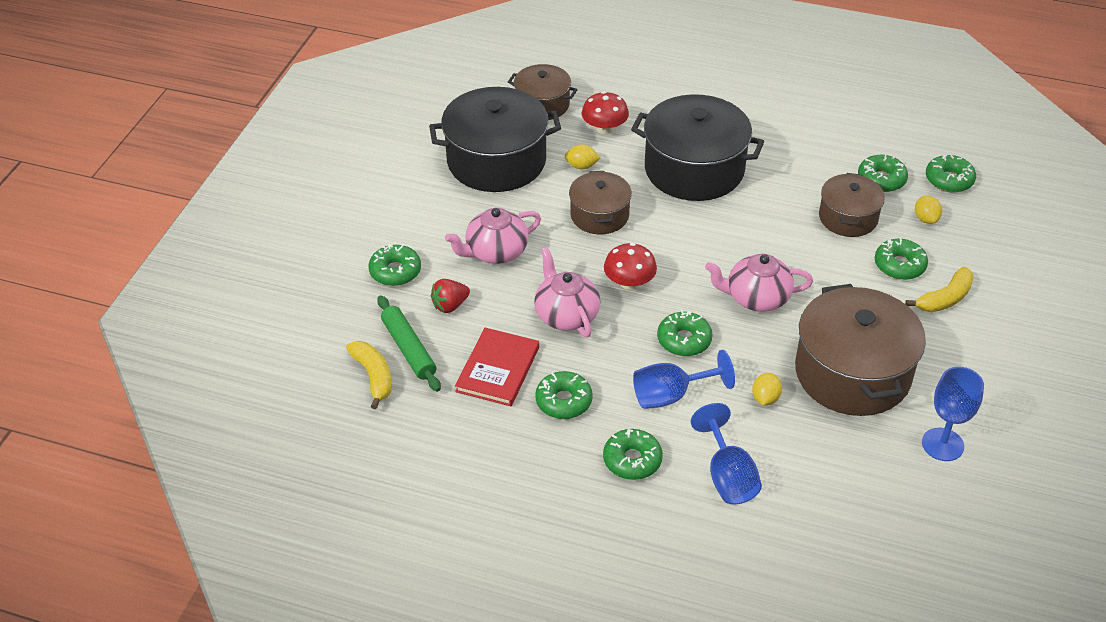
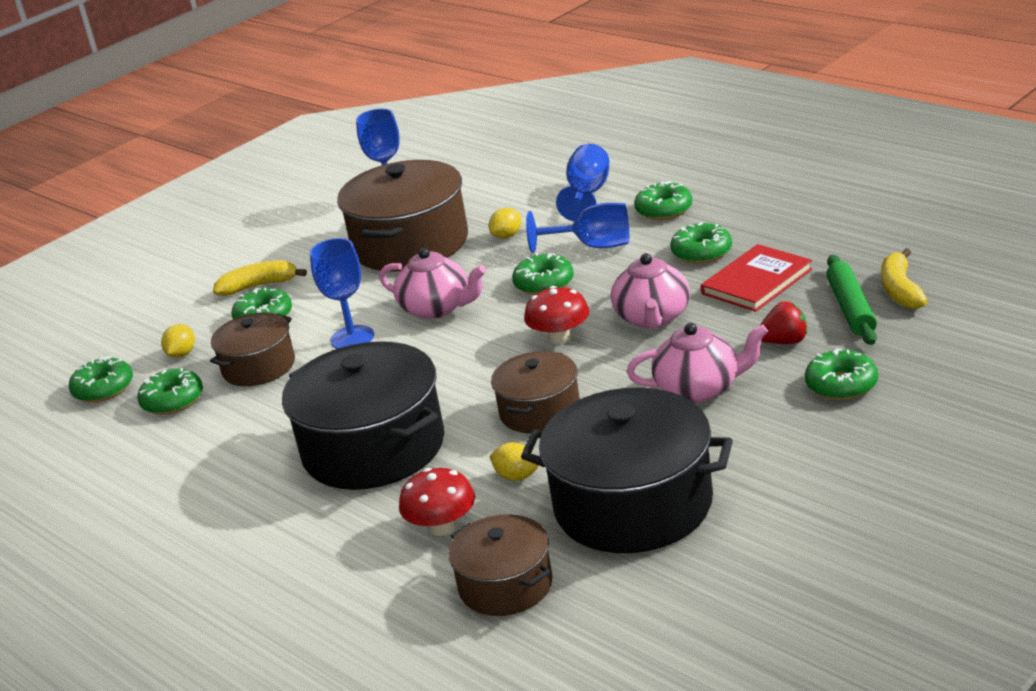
camera: 150 degrees left, 15 degrees down
(800, 256) = (352, 338): none -> blue goblet

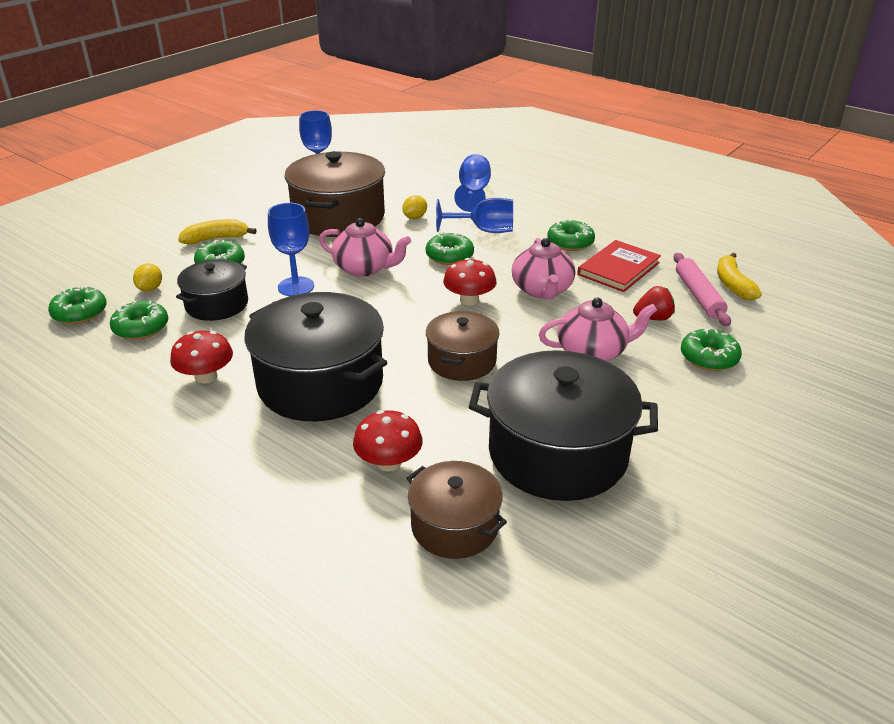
camera: 10 degrees left, 5 degrees up
(246, 449) = (206, 376): none -> red mushroom
(259, 367) = (217, 304): brown pot -> black pot
(516, 476) = (450, 419): yellow lemon -> none
(664, 210) = (534, 209): green donut -> none
(851, 308) = (698, 295): green rolling pin -> pink rolling pin

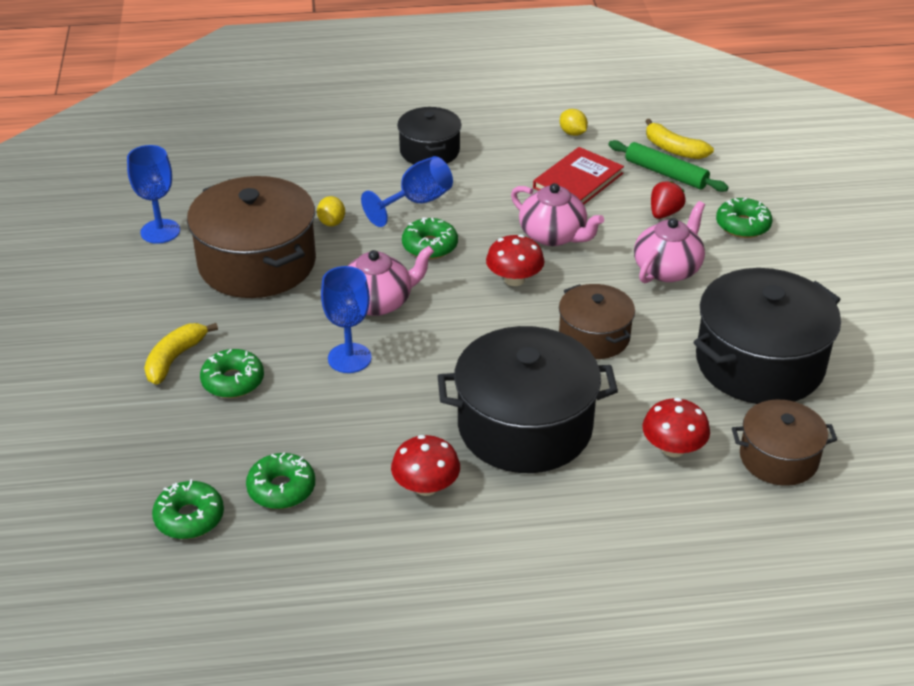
camera: 45 degrees left, 5 degrees up
(150, 289) = (212, 449): yellow lemon -> yellow lemon (572, 133)
(217, 304) = (309, 421): black pot -> black pot (429, 151)
(473, 192) = (340, 164): blue goblet -> none
(570, 242) = (505, 175): green donut -> none
(618, 268) = (578, 180): red book -> red book turned 45 degrees clockwise
(698, 295) = (666, 174): pink rolling pin -> green rolling pin

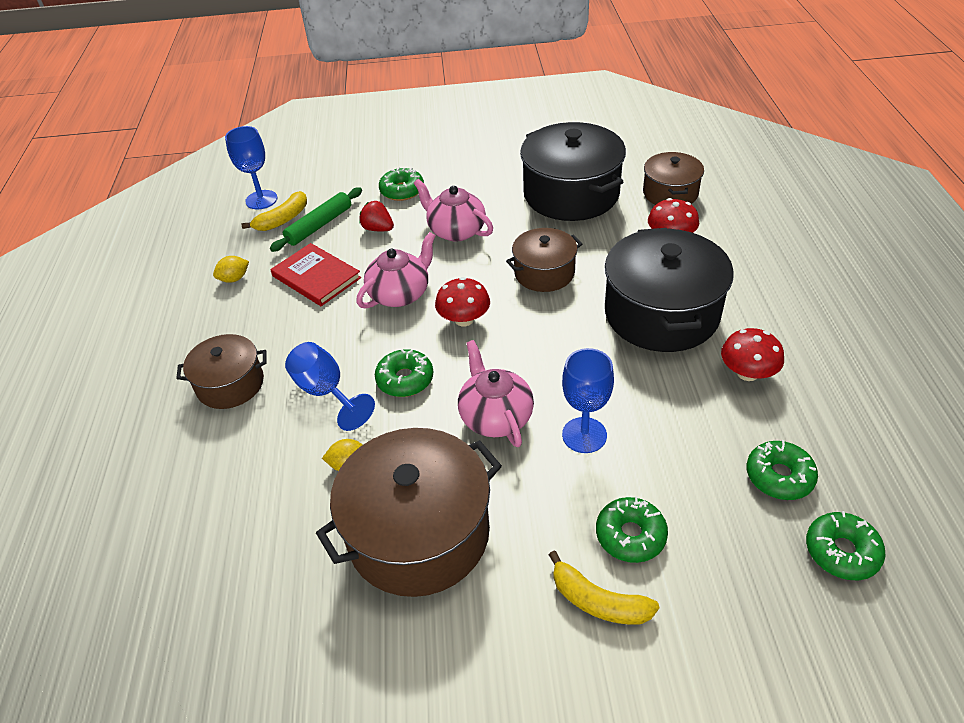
camera: 85 degrees left, 5 degrees up
(160, 231) = (335, 659): blue goblet -> blue goblet (261, 200)
(429, 151) = (230, 384): black pot -> brown pot

